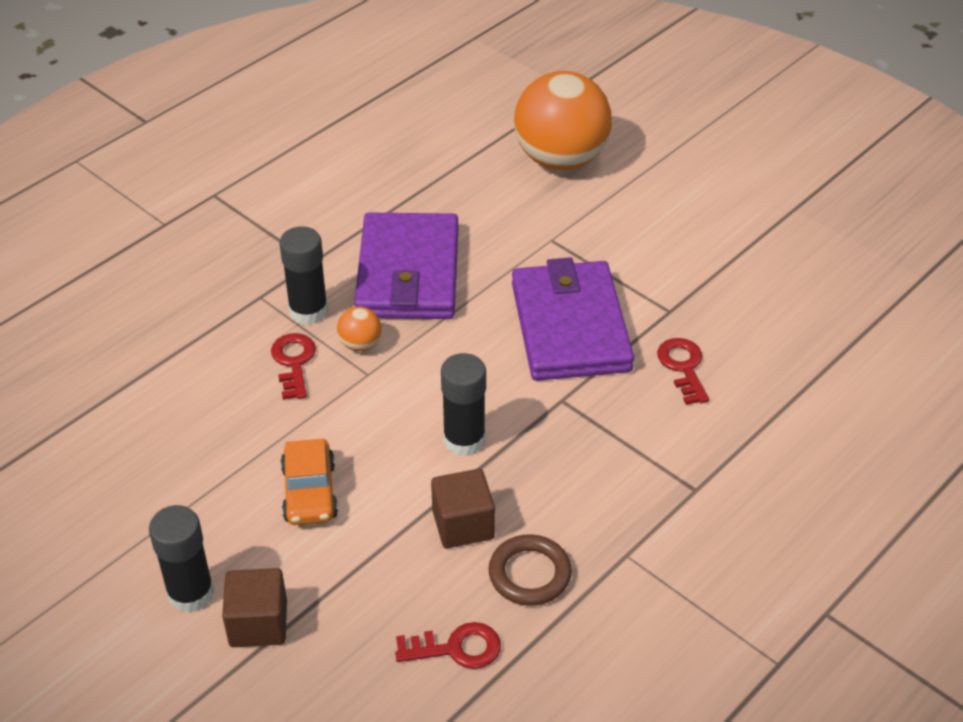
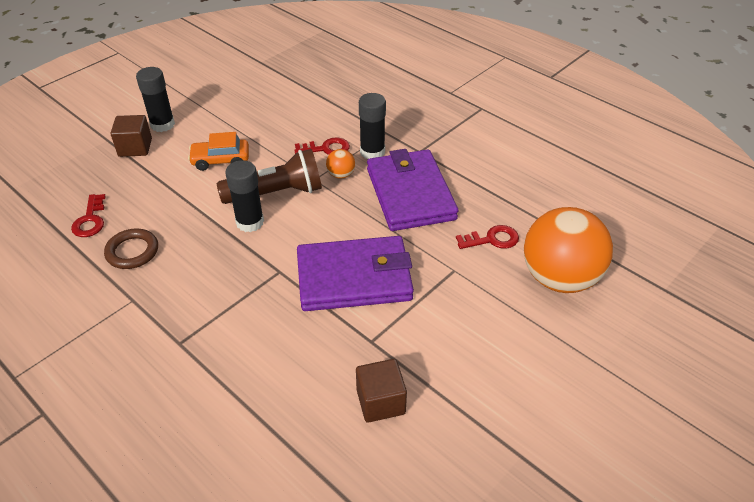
camera: 90 degrees right, 0 degrees up
(399, 415) = (276, 193): none -> brown flashlight
(408, 273) = (410, 194): purple wallet -> purple wallet turned 75 degrees clockwise
(463, 524) = (180, 222): brown cube -> brown cube (380, 402)
(683, 367) = (305, 345): red key -> red key (492, 239)

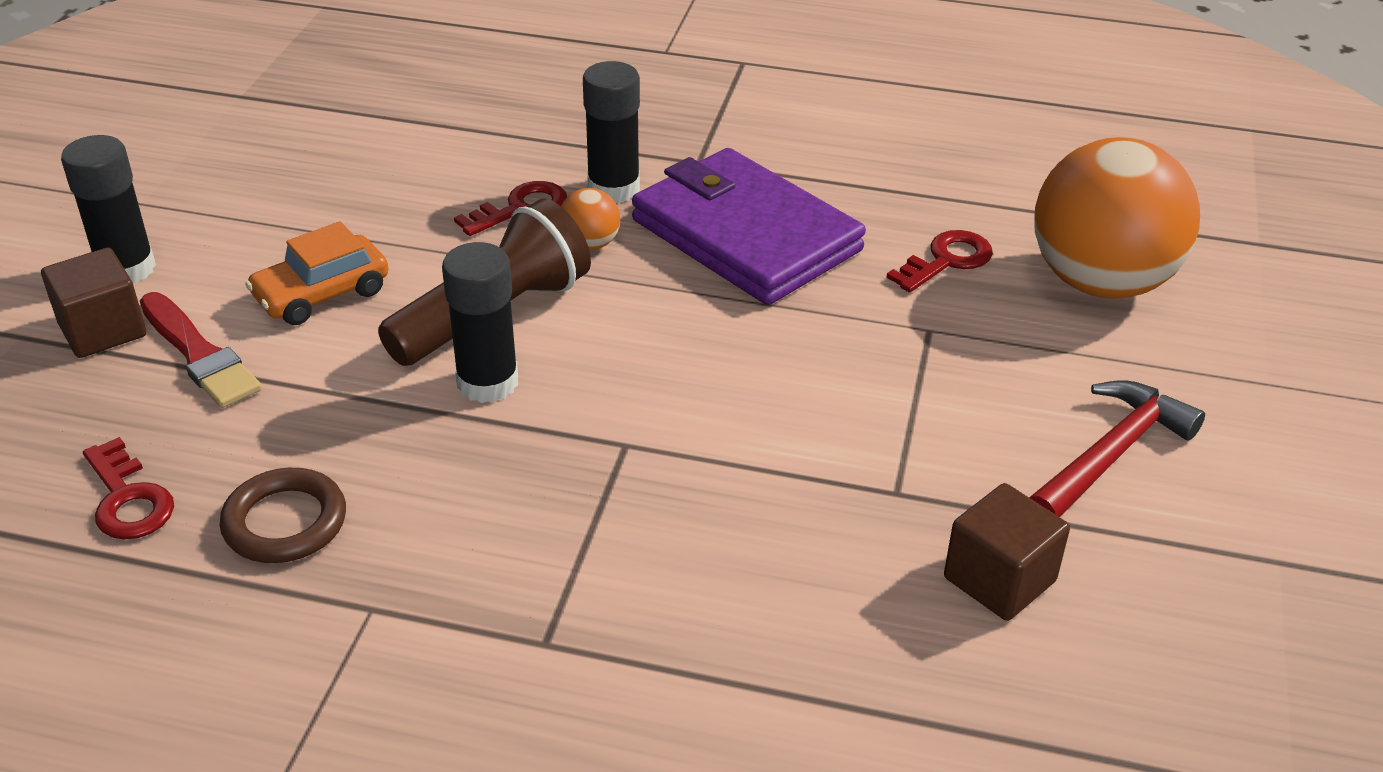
camera: 30 degrees left, 5 degrees down
(158, 170) = (199, 355): none -> red brush
(354, 278) = (773, 404): purple wallet -> none
(485, 366) = (1110, 455): none -> red hammer

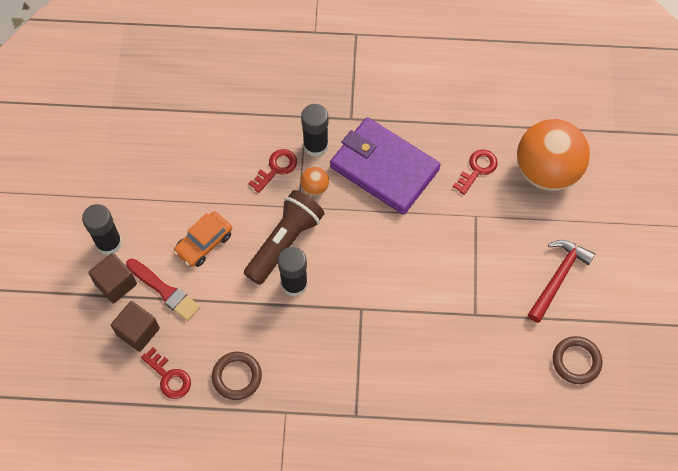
camera: 10 degrees left, 25 degrees up
(999, 579) = (520, 352): brown cube -> brown cube (138, 331)
(1144, 619) = (576, 361): none -> brown ring

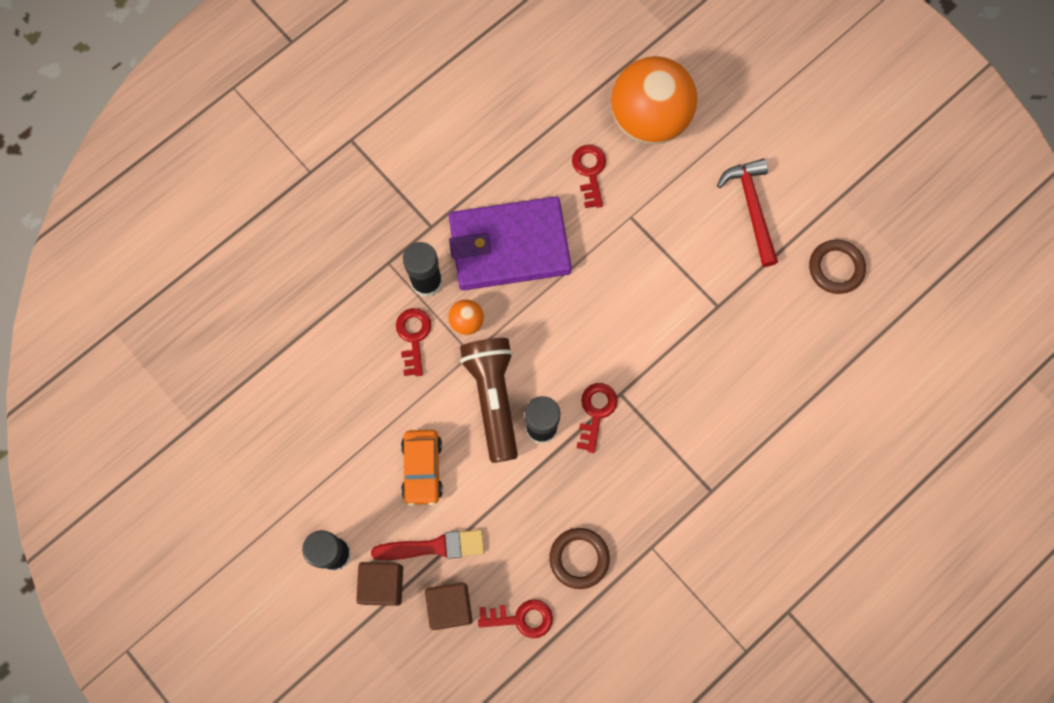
camera: 45 degrees left, 10 degrees up
(335, 305) = (596, 412): none -> red key

